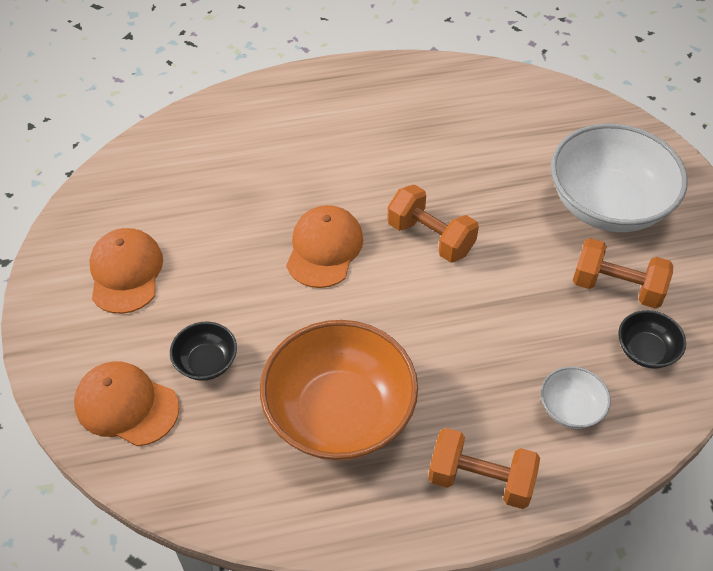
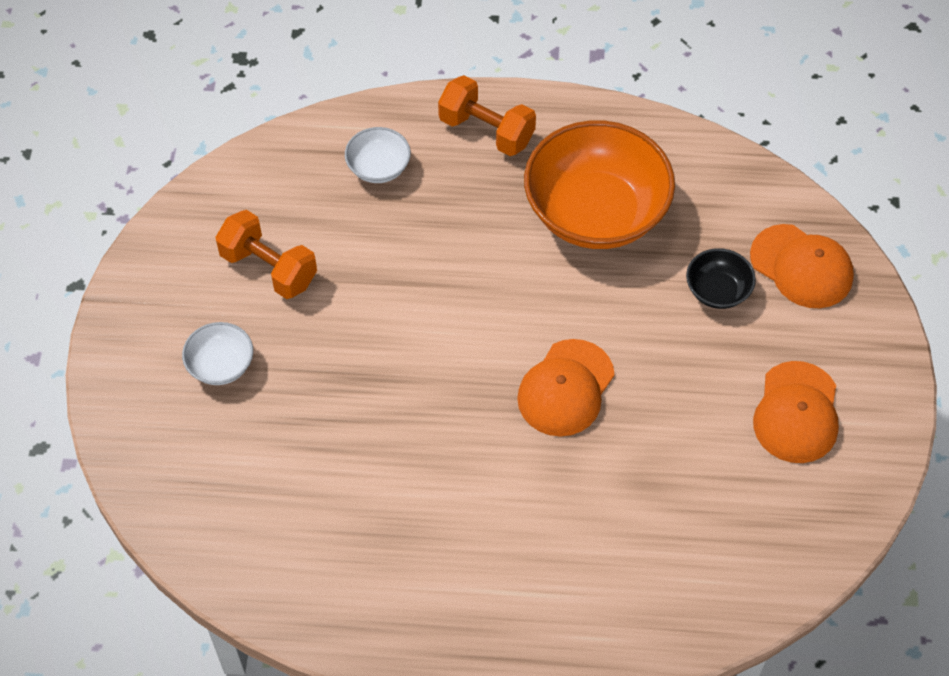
camera: 165 degrees left, 5 degrees up
(430, 237) = (441, 373): orange dumbbell -> none
(608, 204) = (221, 365): white bowl -> white bowl, size x0.45
(646, 350) = (278, 201): black bowl -> none

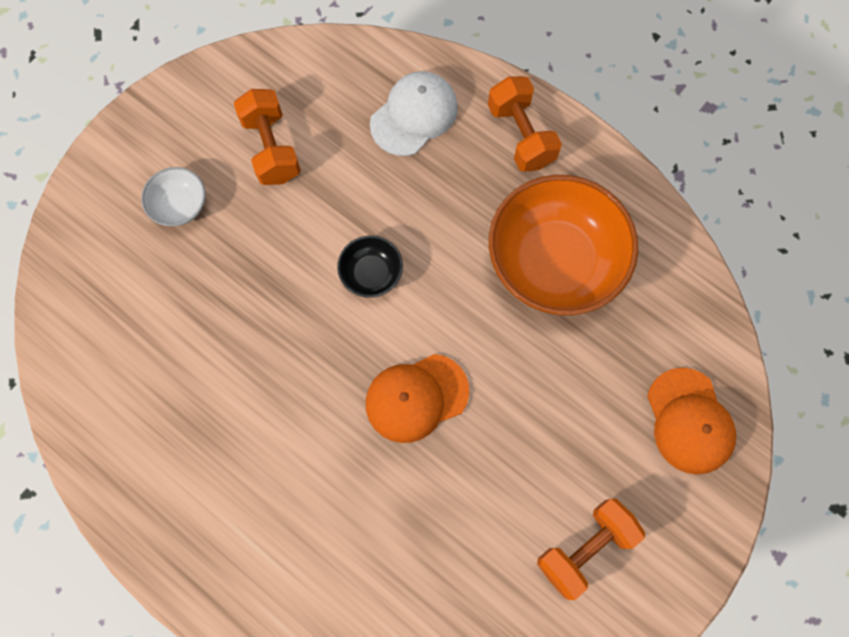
camera: 35 degrees right, 15 degrees up
(378, 168) = (414, 115): white bowl -> white cap
(717, 290) = (602, 395): black bowl -> black bowl (371, 273)
(796, 413) = (585, 548): orange cap -> orange dumbbell

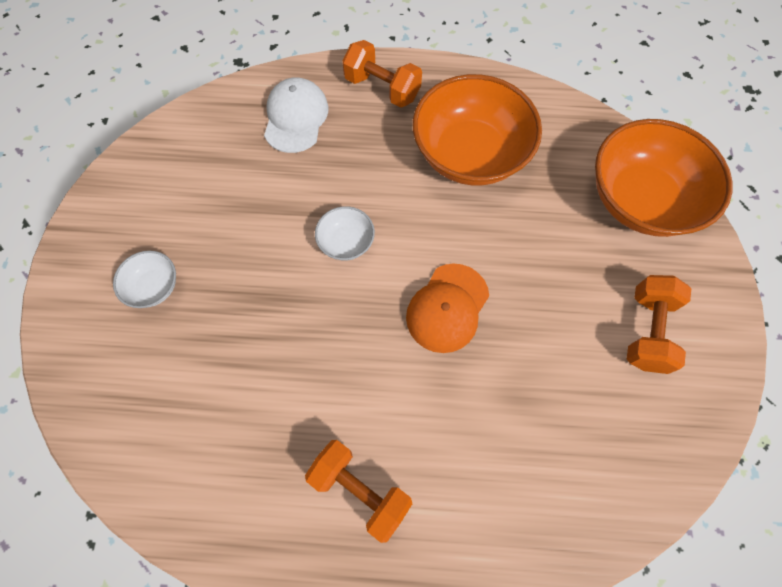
camera: 35 degrees left, 5 degrees down
(271, 148) = (201, 201): orange dumbbell -> orange dumbbell (360, 489)
(371, 273) = (346, 242): black bowl -> white bowl
(689, 421) = (640, 200): orange cap -> orange bowl

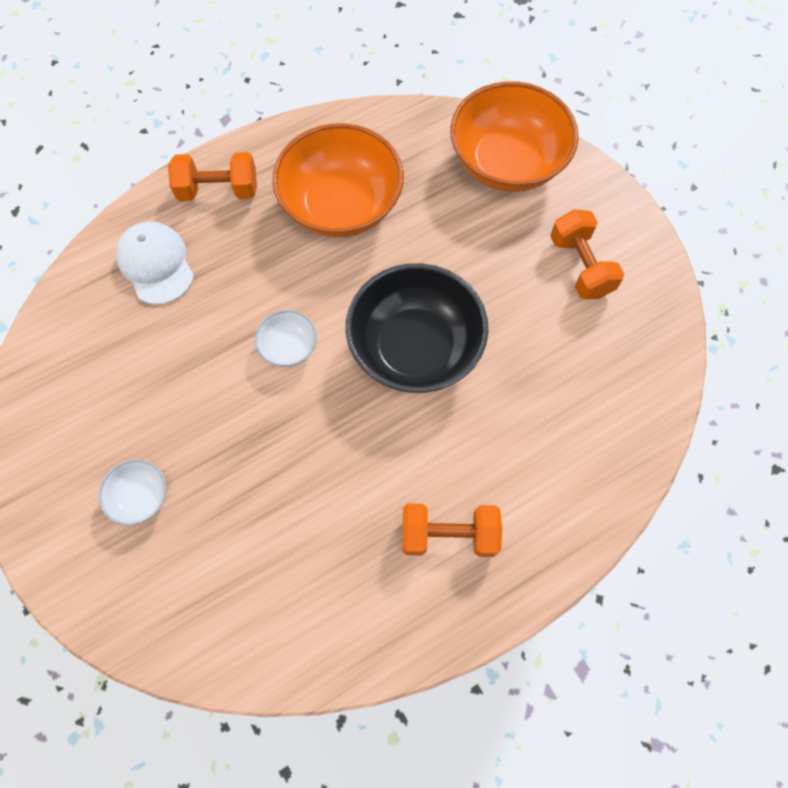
camera: 35 degrees left, 0 degrees up
(447, 308) = (415, 347): orange cap -> black bowl

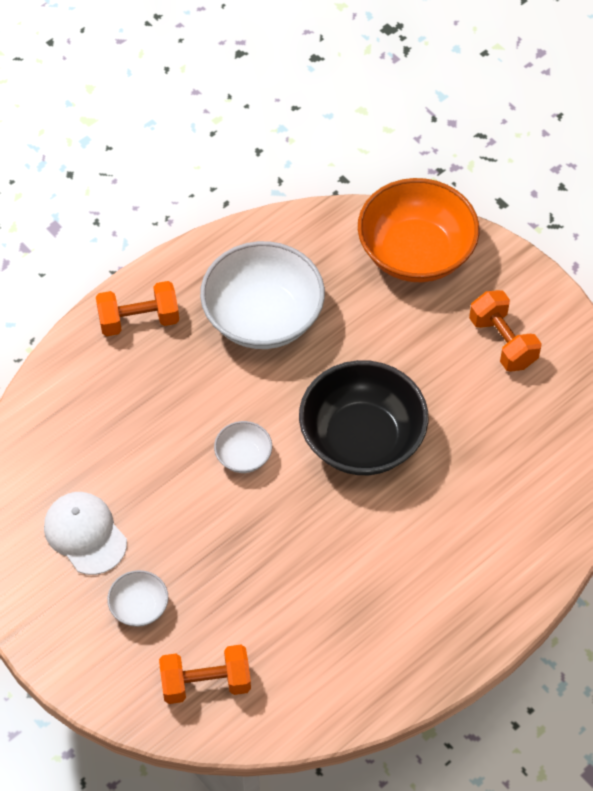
camera: 10 degrees left, 10 degrees down
(156, 264) = (96, 399): white cap -> white cap (85, 534)
(341, 205) = (263, 317): orange bowl -> white bowl
(448, 534) = (424, 594): orange dumbbell -> orange dumbbell (206, 683)

